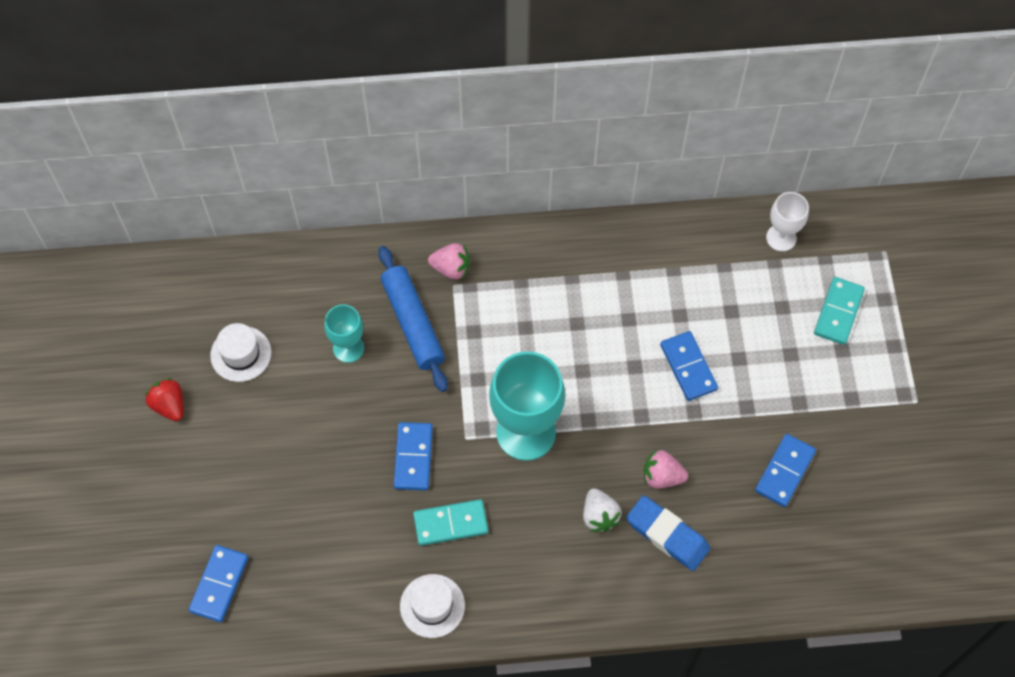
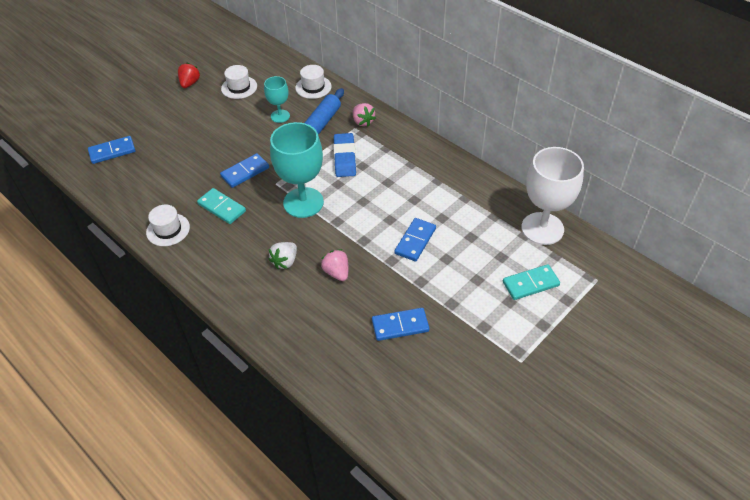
camera: 50 degrees right, 15 degrees down
(330, 271) = (313, 87): none -> white hat
(667, 535) = (303, 298): blue eraser -> blue eraser (344, 158)
(781, 238) = (542, 228): white goblet -> white goblet, size x1.87

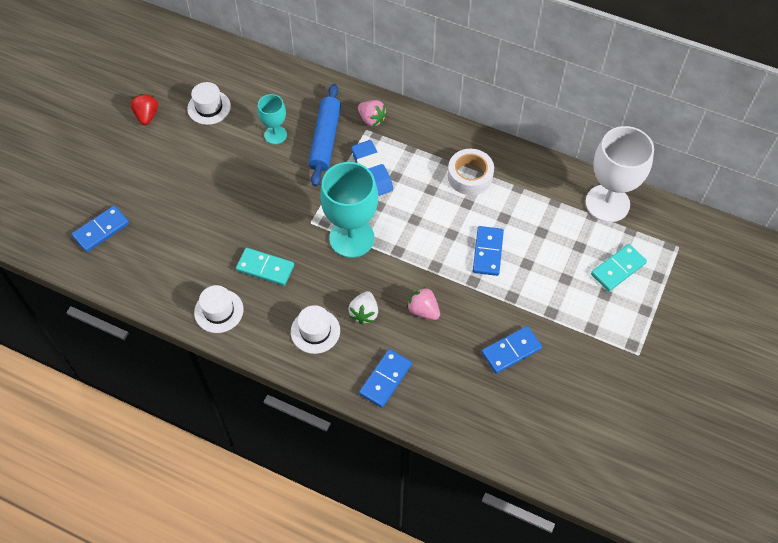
camera: 20 degrees left, 10 degrees up
(245, 172) = (270, 217): blue domino -> blue domino (385, 379)
(313, 87) = (295, 87): white hat -> white hat (315, 331)
(426, 180) = (470, 176): none -> white tape

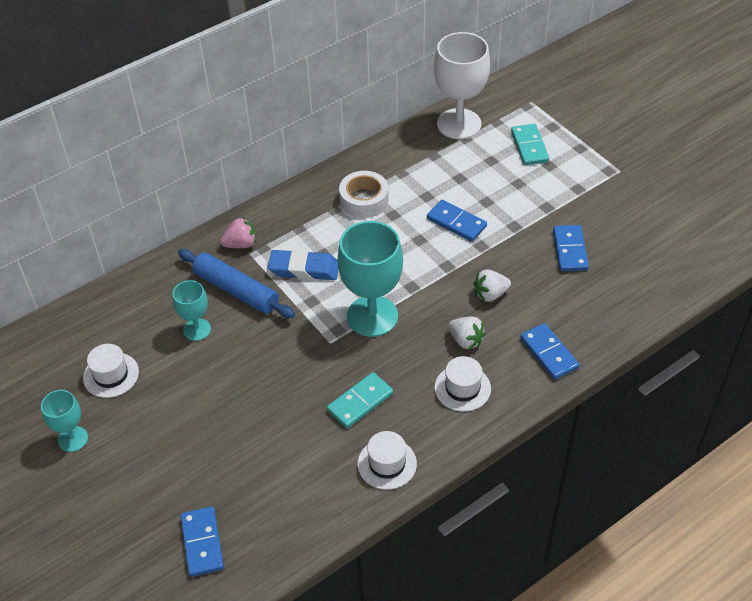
camera: 60 degrees left, 10 degrees down
(147, 116) = (73, 439): red strawberry -> turquoise goblet
(423, 310) = (490, 294): pink strawberry -> white strawberry

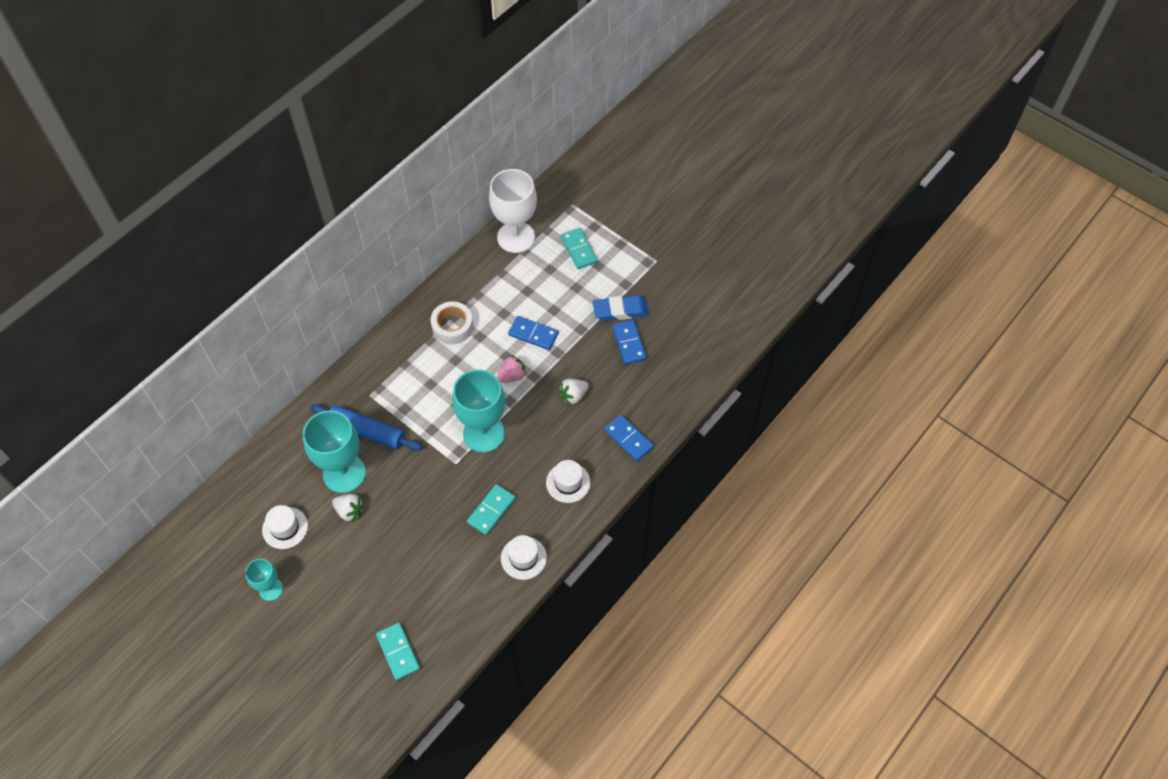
camera: 15 degrees left, 10 degrees up
(197, 329) = (344, 473): turquoise goblet -> turquoise goblet, size x1.87
(202, 543) = (398, 652): blue domino -> turquoise domino
(241, 244) = (359, 388): pink strawberry -> pink strawberry (512, 376)
(304, 269) = (418, 401): blue eraser -> blue eraser (620, 310)
(466, 340) = (562, 440): white strawberry -> white strawberry (349, 511)

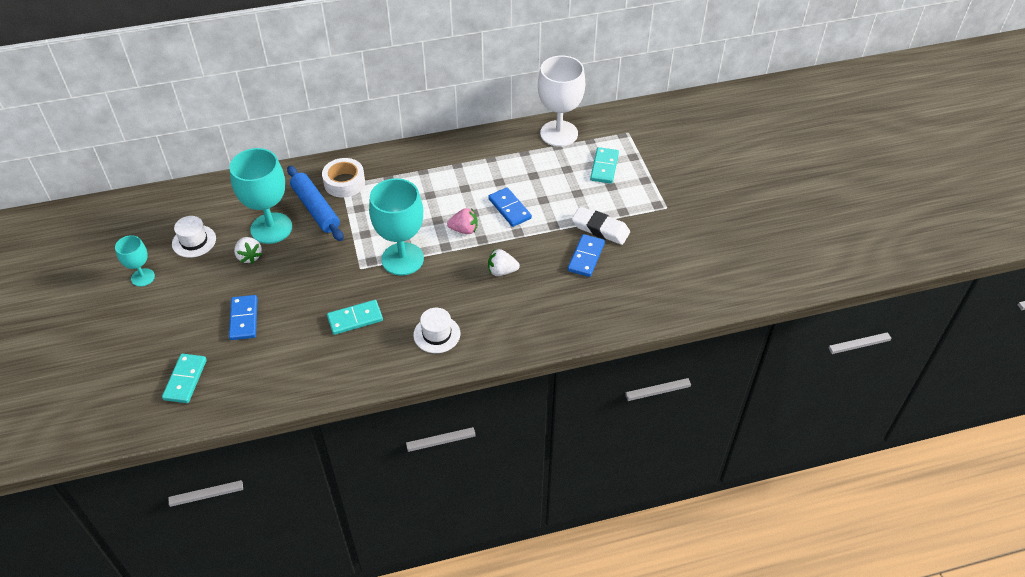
camera: 35 degrees right, 10 degrees down
(452, 326) = (449, 170): white tape -> white tape (344, 182)
(523, 558) = (347, 370): white hat -> none
(620, 310) = (600, 229): blue eraser -> white eraser
(628, 439) = (519, 330): blue domino -> blue domino (244, 319)

